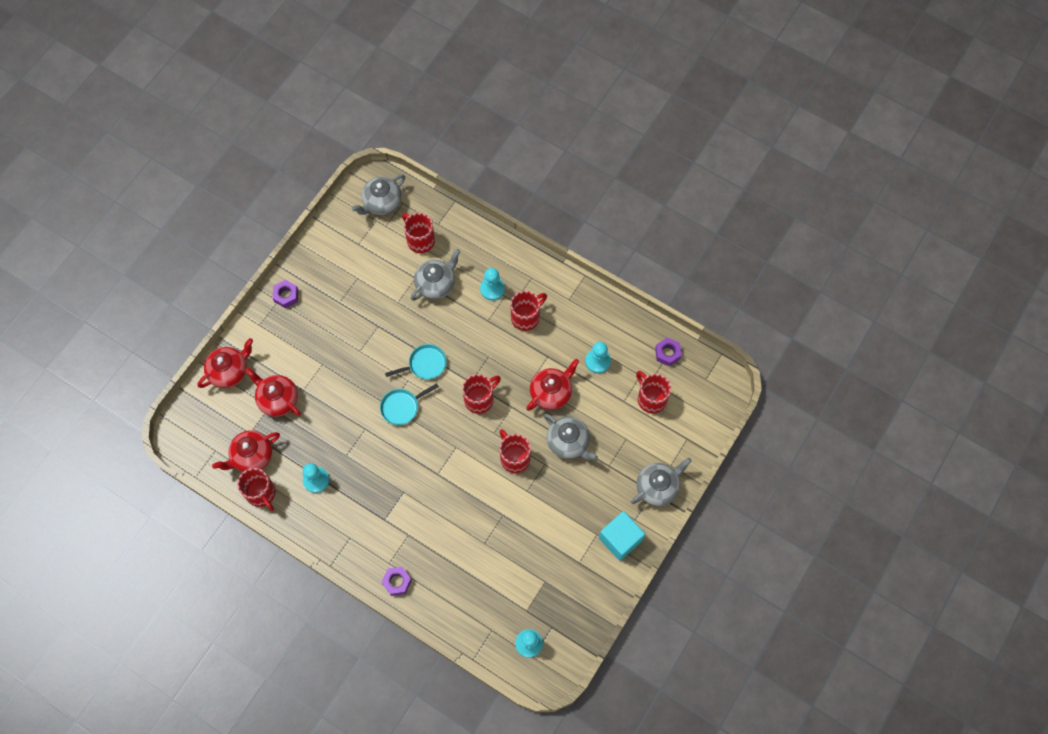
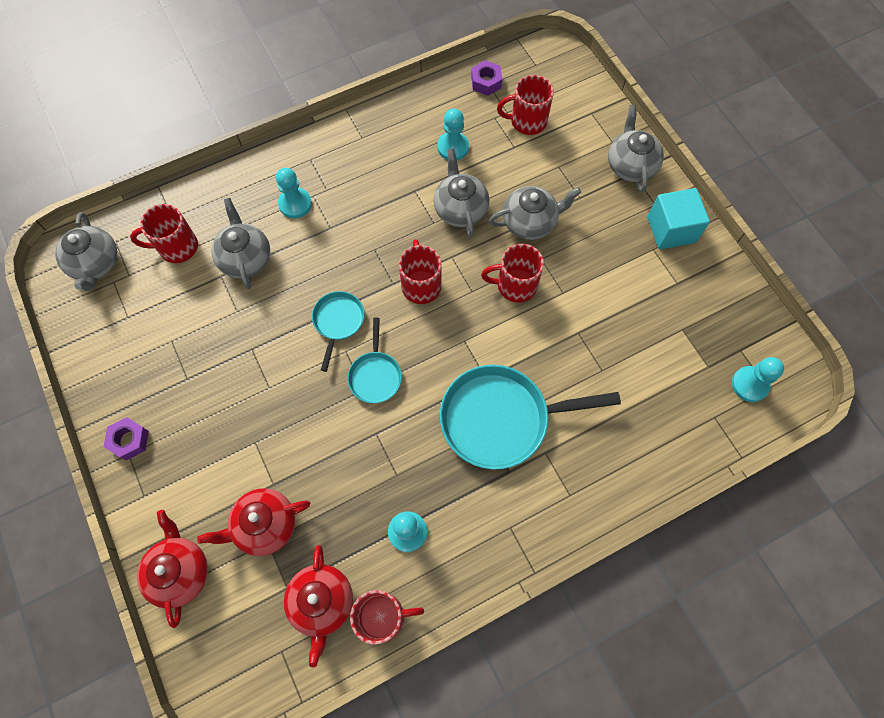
camera: 60 degrees left, 0 degrees up
(397, 582) = (600, 498): purple nut -> none
(416, 497) = (501, 419): none -> turquoise pan
(526, 317) = (353, 188): red mug -> none
(551, 392) = (460, 209): red teapot -> grey teapot

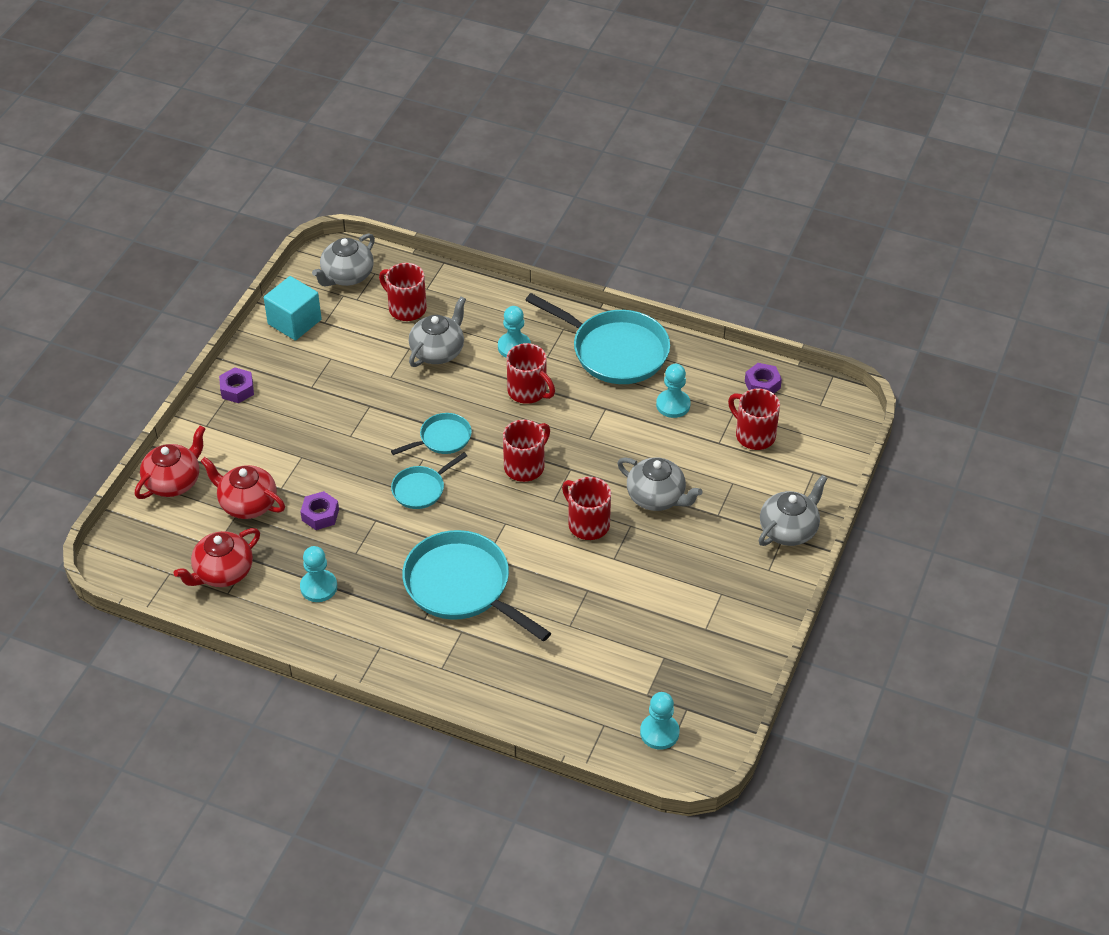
camera: 50 degrees right, 20 degrees down
(331, 473) = (320, 515): none -> purple nut
(365, 144) = (614, 351): none -> turquoise pan
(383, 616) = (244, 613): red mug -> red mug (528, 391)
(460, 209) = (620, 446): grey teapot -> none
(671, 229) = (754, 594): turquoise cube -> turquoise cube (294, 322)

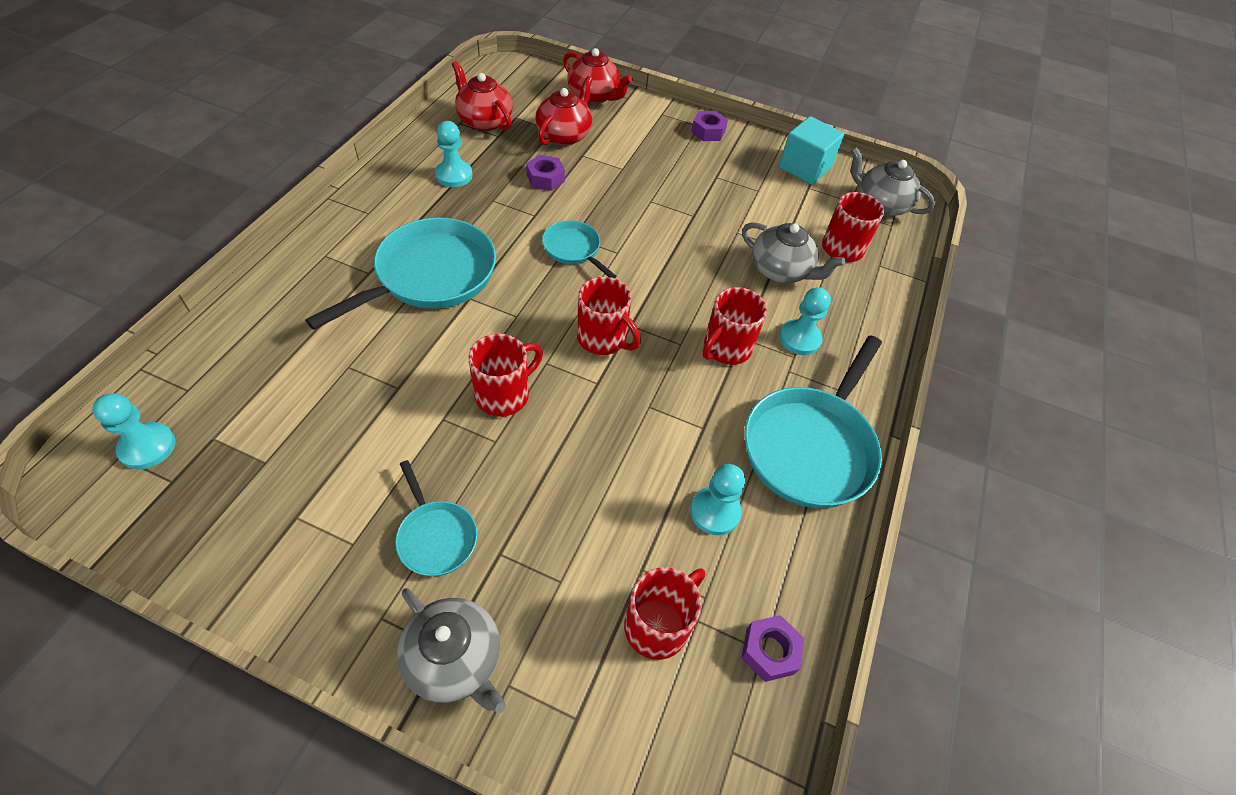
camera: 85 degrees right, 5 degrees up
(442, 439) = (647, 268): turquoise pan -> turquoise pan (435, 536)
(657, 497) = (541, 476): grey teapot -> none

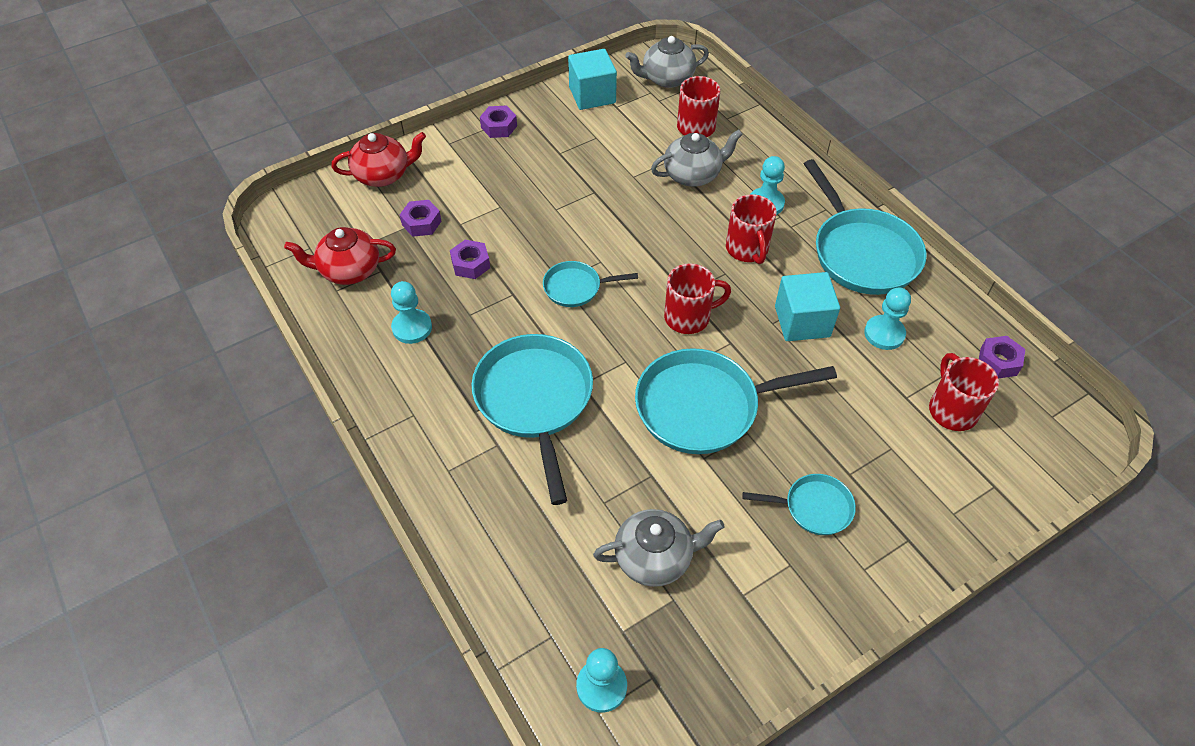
camera: 50 degrees left, 0 degrees up
(455, 660) = (920, 536): grey teapot -> grey teapot (654, 557)
(504, 394) = (704, 406): red mug -> turquoise pan
(564, 135) = (421, 223): red teapot -> purple nut
(671, 430) = (802, 321): none -> turquoise cube

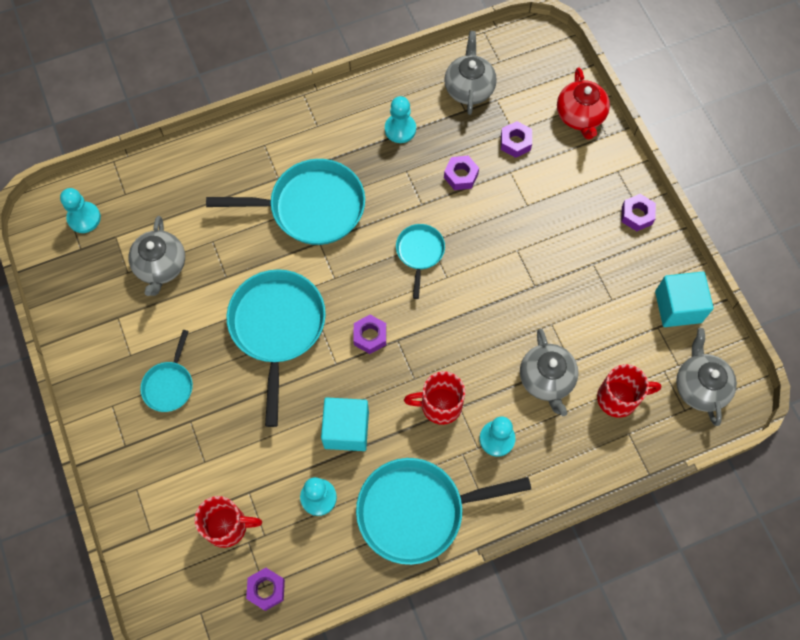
camera: 100 degrees right, 15 degrees up
(349, 270) = (469, 88): red teapot -> grey teapot
(689, 317) = (370, 336): red mug -> purple nut

